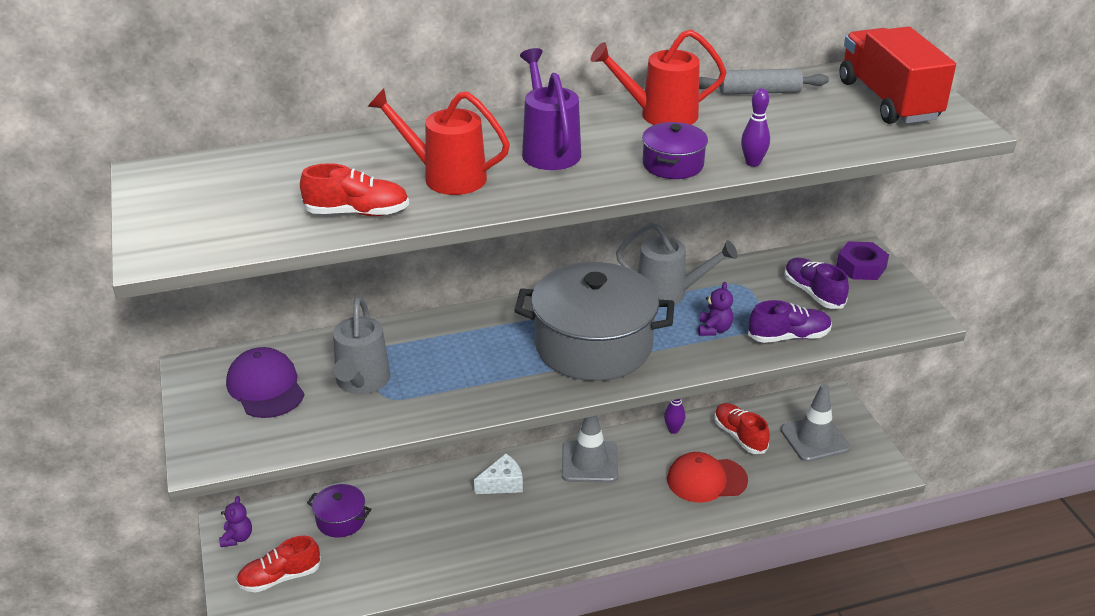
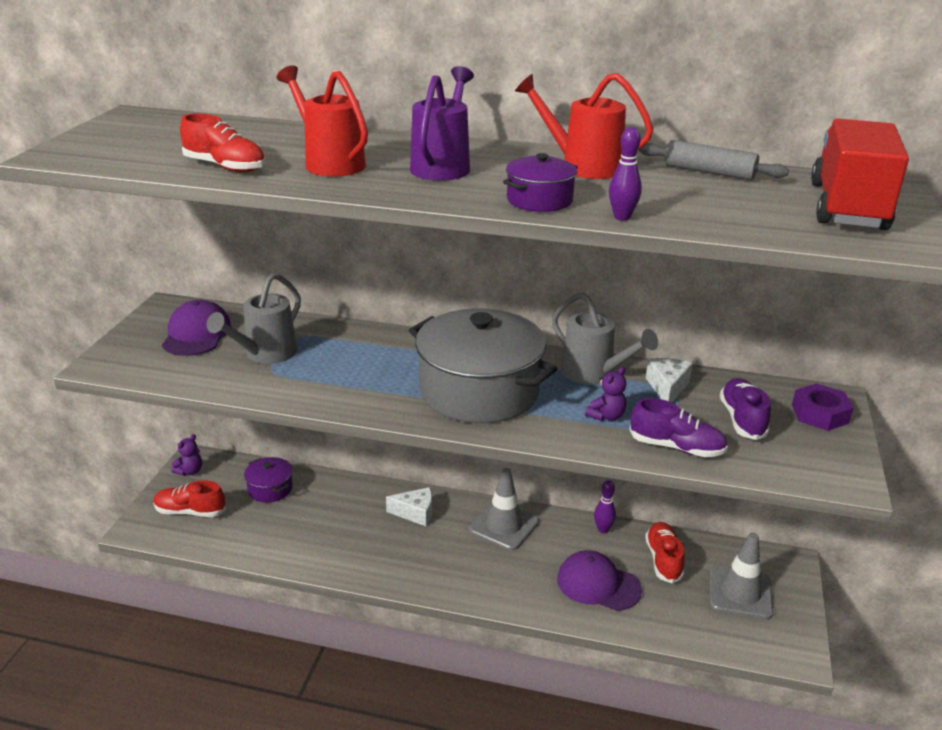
camera: 30 degrees right, 5 degrees down
(706, 480) = (598, 584): red cap -> purple cap
(736, 285) = (667, 388): none -> white cheese

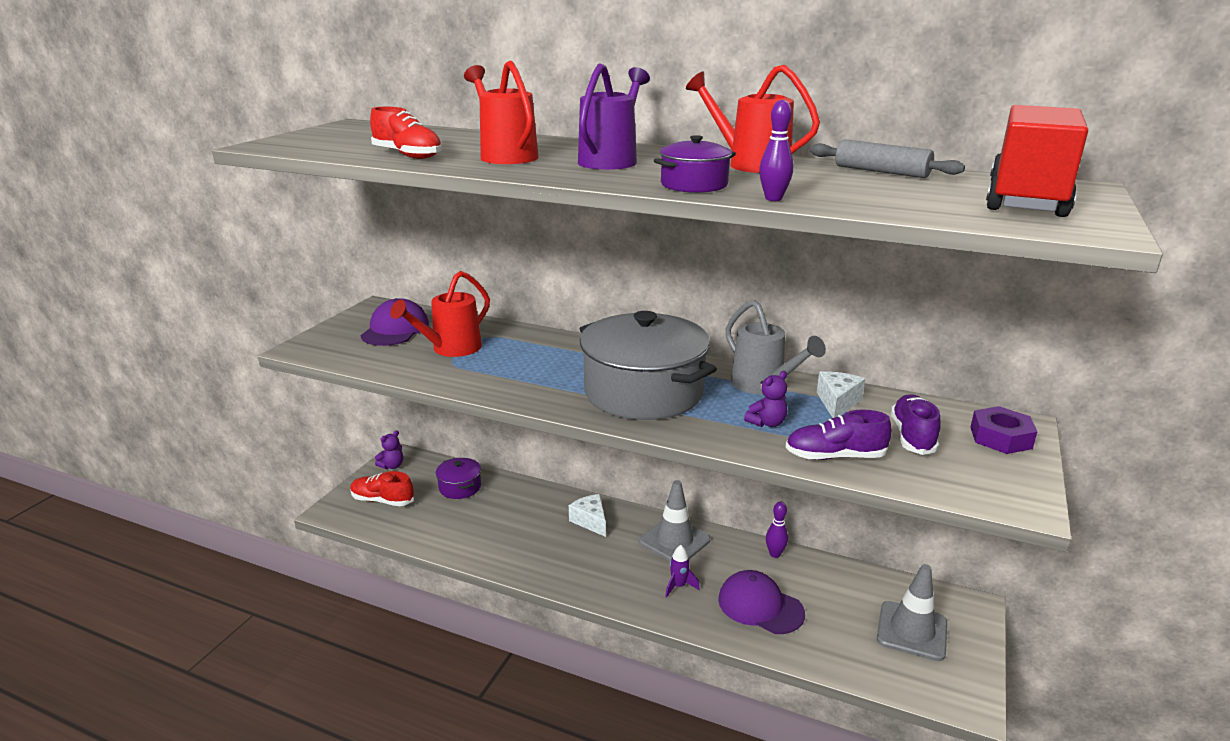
camera: 10 degrees right, 5 degrees down
(265, 354) = (450, 349): grey watering can -> red watering can
(415, 513) = (590, 521): white cheese -> white cheese turned 135 degrees counterclockwise
(517, 573) = (679, 586): none -> purple rocket
(663, 560) = (833, 589): red shoe -> none
(676, 447) = (835, 456): purple shoe -> purple shoe turned 150 degrees clockwise

